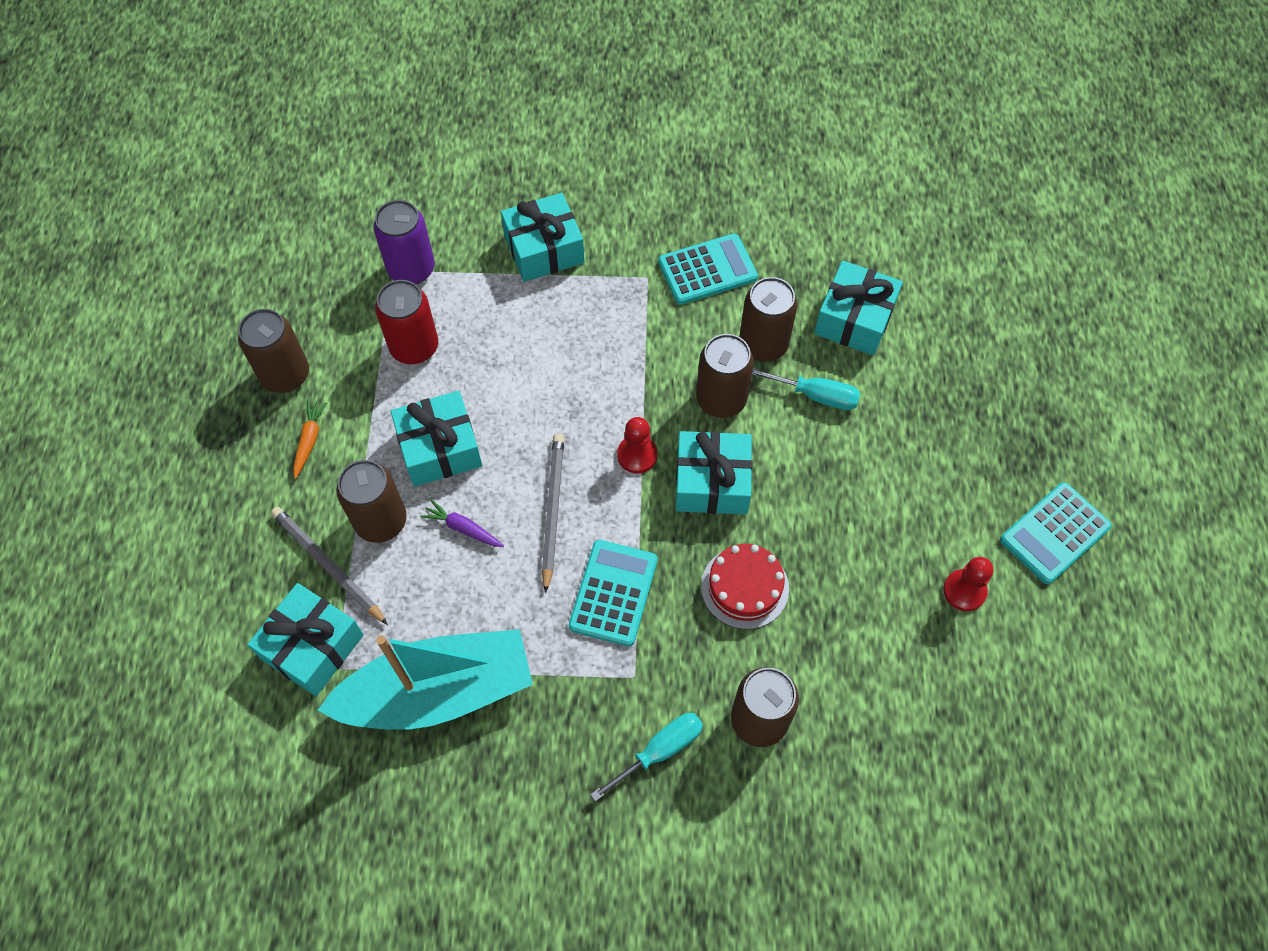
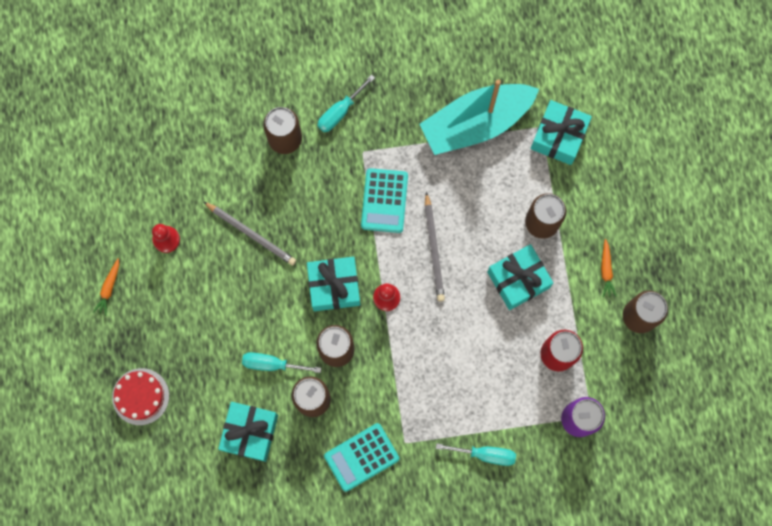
camera: 170 degrees right, 15 degrees up
(328, 565) = (566, 188): grey pencil -> grey pencil (251, 234)
(463, 528) = (488, 226): purple carrot -> none
(544, 249) = (485, 454): turquoise gift -> turquoise screwdriver
(745, 587) = (303, 218): red cake -> red cake (140, 396)
(1054, 533) = (109, 288): turquoise calculator -> orange carrot

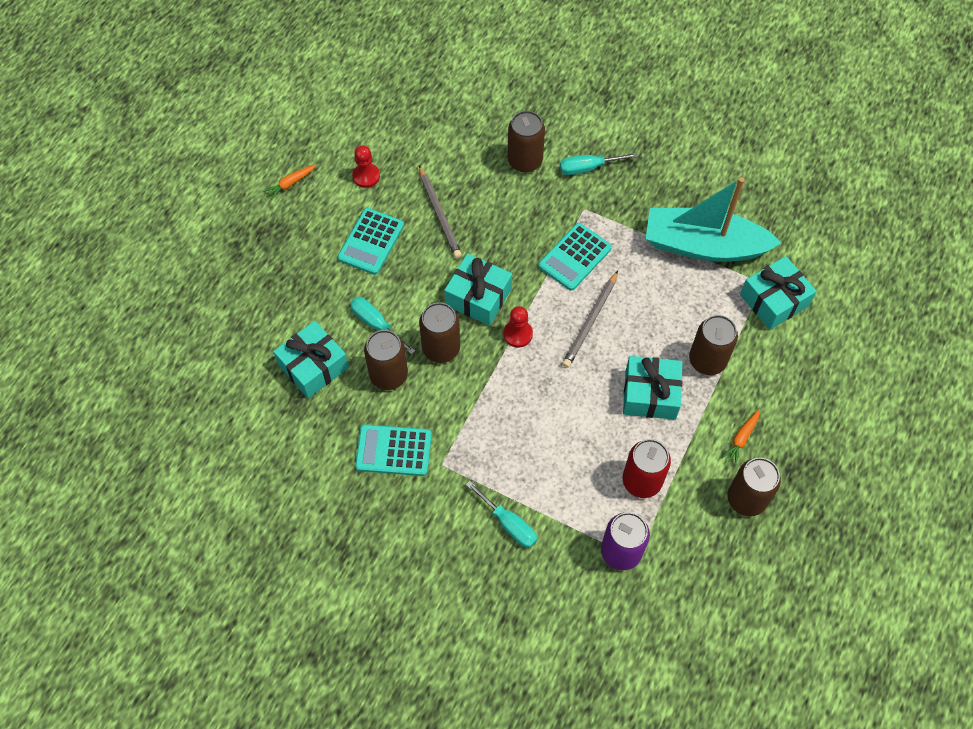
camera: 35 degrees right, 15 degrees down
(140, 396) = (247, 279): red cake -> none
(214, 296) = (371, 242): none -> turquoise calculator

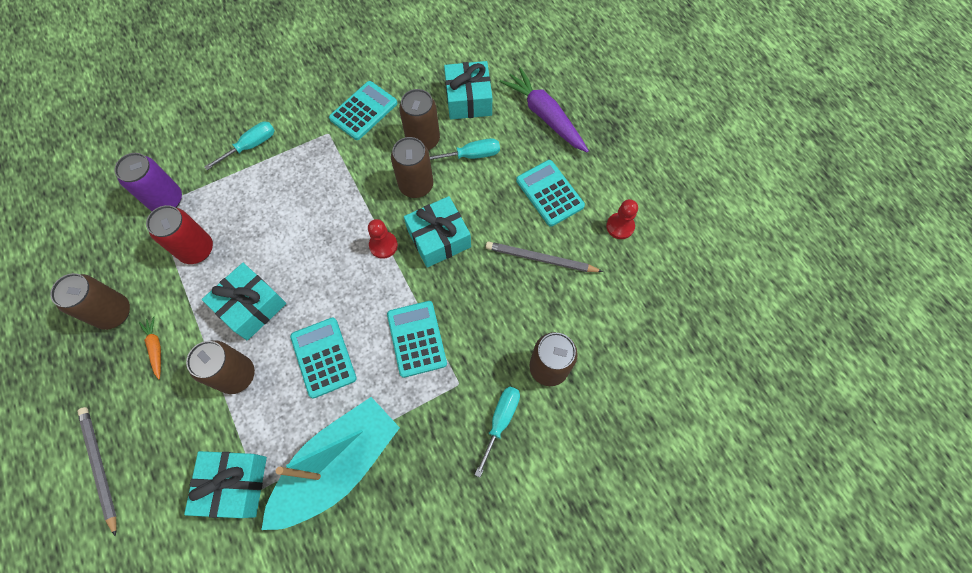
camera: 125 degrees right, 5 degrees up
(288, 292) = (544, 116): none -> purple carrot
(290, 184) = (649, 168): orange carrot -> none
(508, 524) = (251, 146): turquoise screwdriver -> turquoise screwdriver turned 150 degrees clockwise
(590, 321) = (348, 307): grey pencil -> grey pencil (100, 467)
(642, 310) = (323, 357): none -> turquoise calculator

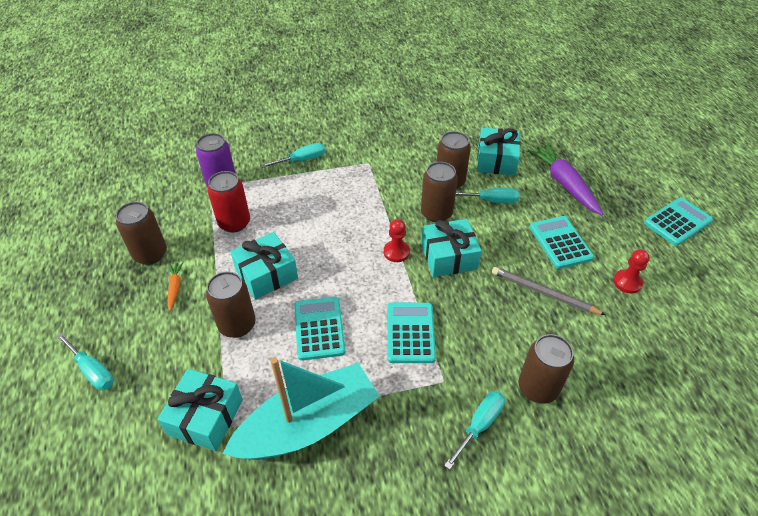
camera: 15 degrees right, 20 degrees down
(100, 467) = (92, 371): grey pencil -> turquoise screwdriver
(363, 111) = (402, 153): turquoise calculator -> turquoise calculator (677, 222)

